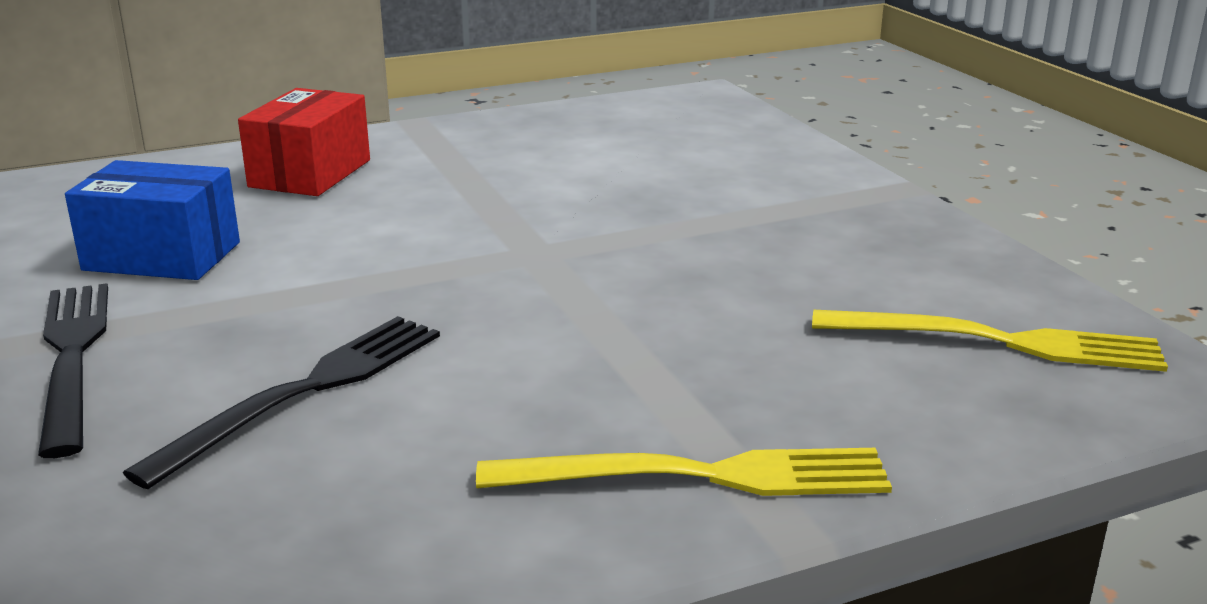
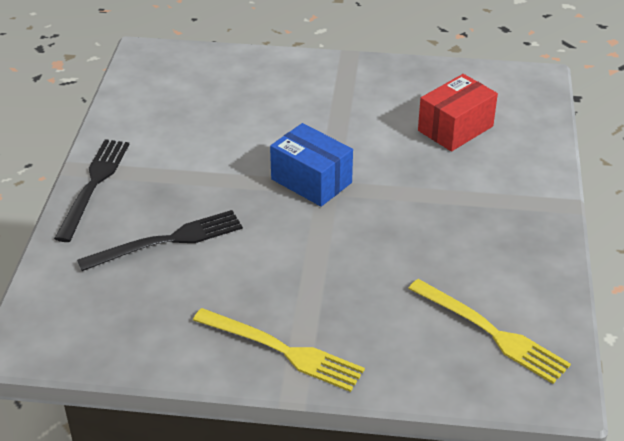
camera: 30 degrees right, 15 degrees up
(162, 256) = (162, 129): blue box -> blue box (311, 181)
(310, 173) = (265, 85): red box -> red box (455, 128)

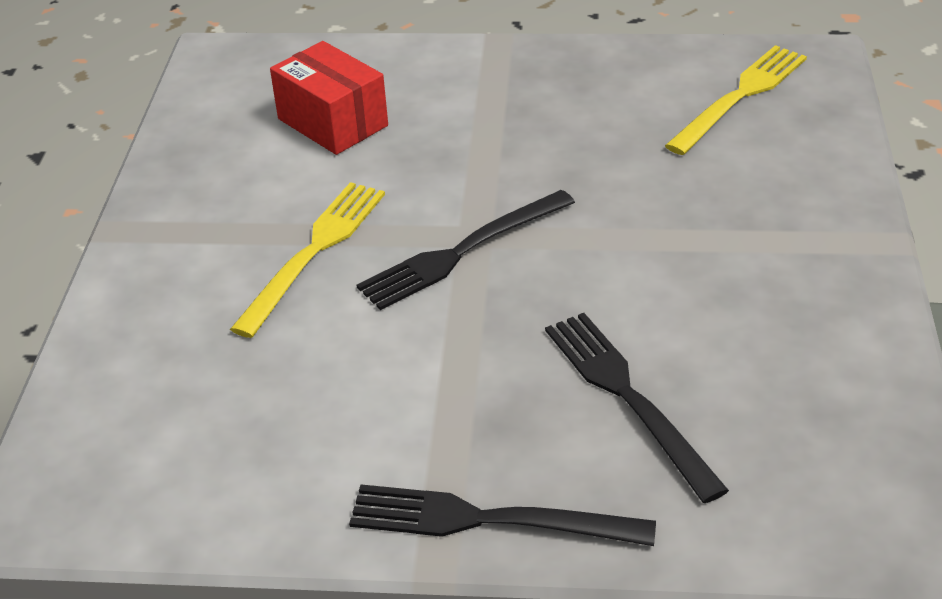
camera: 90 degrees left, 0 degrees up
(282, 350) = (826, 256): yellow fork -> yellow fork (314, 252)
(311, 181) = (462, 252): blue box -> black fork

